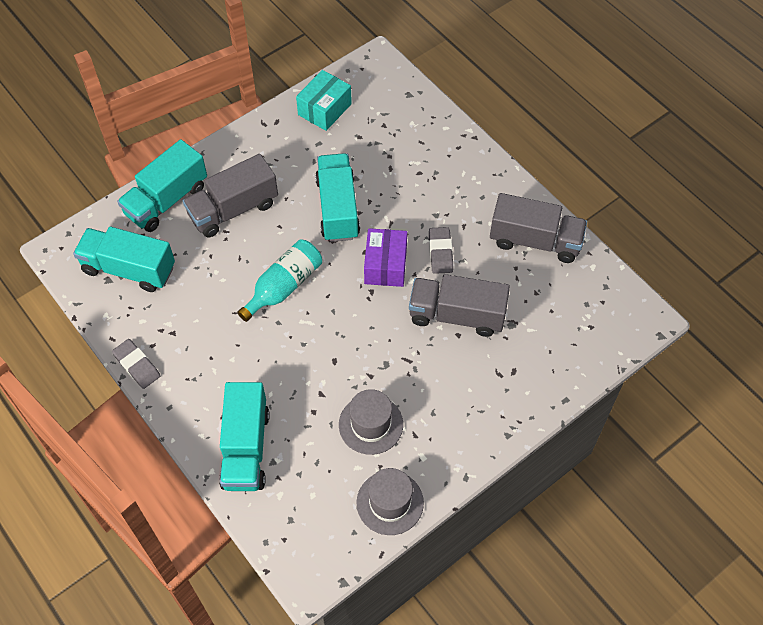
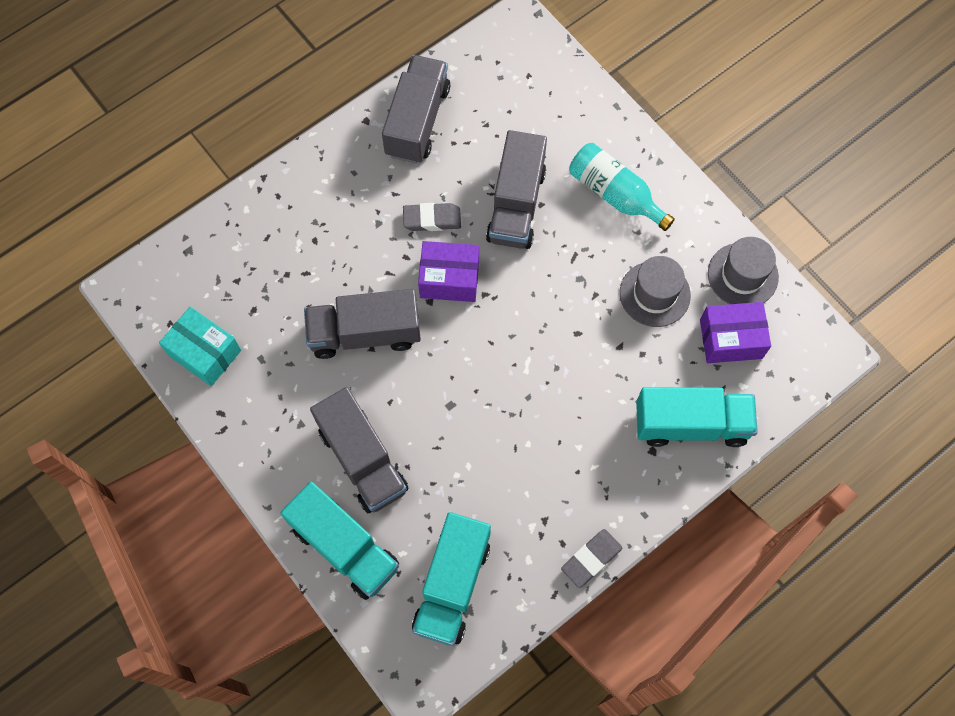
camera: 90 degrees left, 10 degrees up
(284, 286) = (478, 392): turquoise bottle -> turquoise bottle (614, 194)
(325, 487) = (731, 339): none -> purple box
(337, 208) = (365, 333): turquoise truck -> grey truck

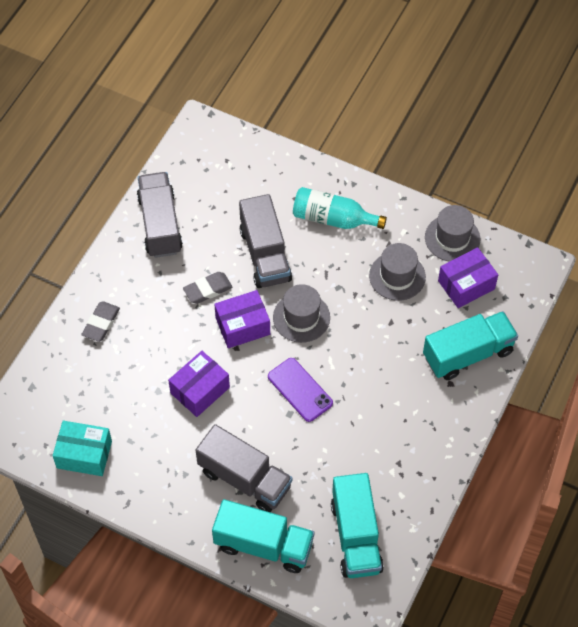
camera: 25 degrees left, 10 degrees down
(365, 333) = (200, 390): grey truck -> purple box
(476, 382) = (300, 390): none -> purple phone
(520, 297) = (301, 317): none -> grey hat
(591, 559) = (445, 475): grey eraser -> grey eraser (101, 323)

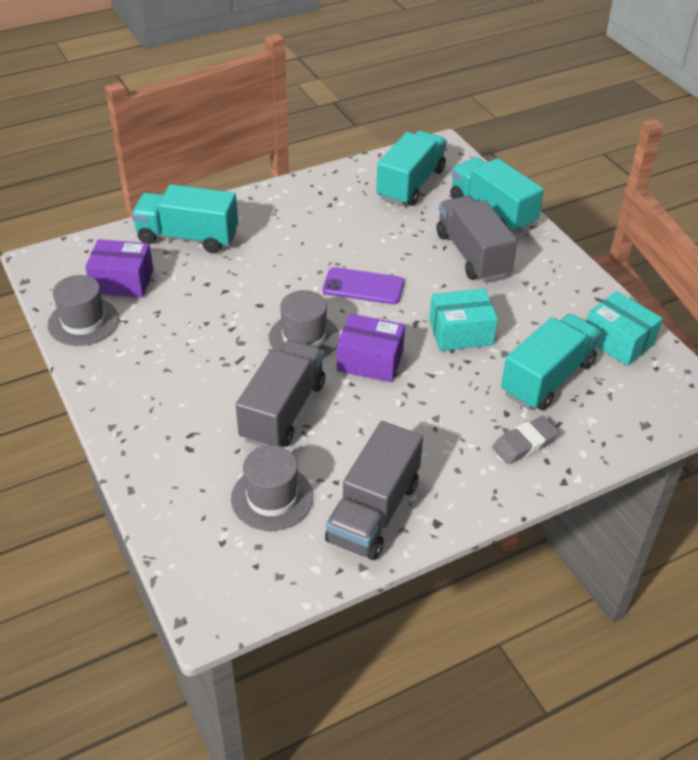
camera: 145 degrees left, 15 degrees down
(116, 386) = (547, 378): none -> turquoise truck
(200, 390) = (461, 332): purple box -> turquoise box
(208, 290) = (377, 412): grey eraser -> none
(300, 390) = (363, 286): purple phone -> purple phone turned 75 degrees counterclockwise
(333, 218) = (174, 404): turquoise bottle -> none
(397, 276) = (174, 321): grey hat -> grey hat (272, 497)

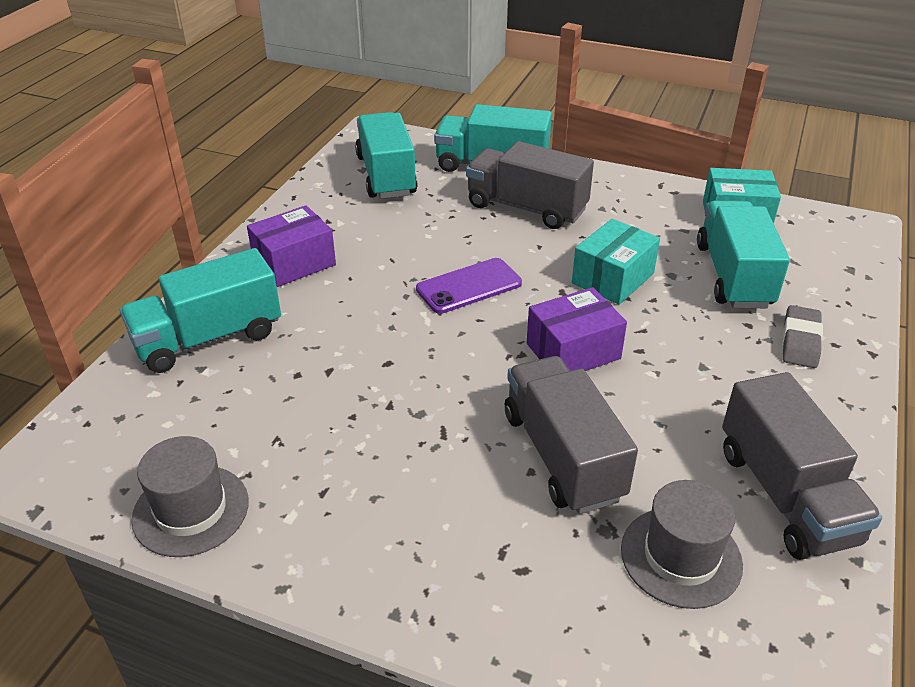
camera: 40 degrees left, 5 degrees down
(122, 281) = (185, 431): purple box -> purple box (294, 263)
(304, 337) = (479, 367): grey hat -> none

